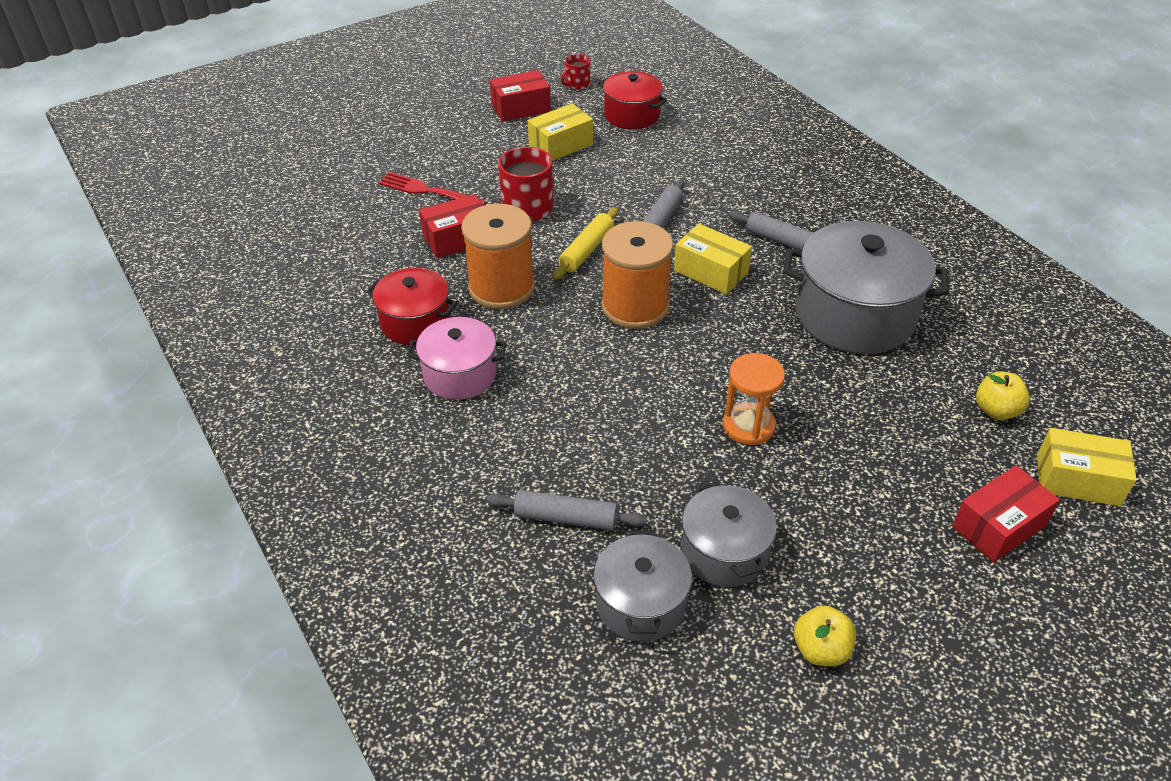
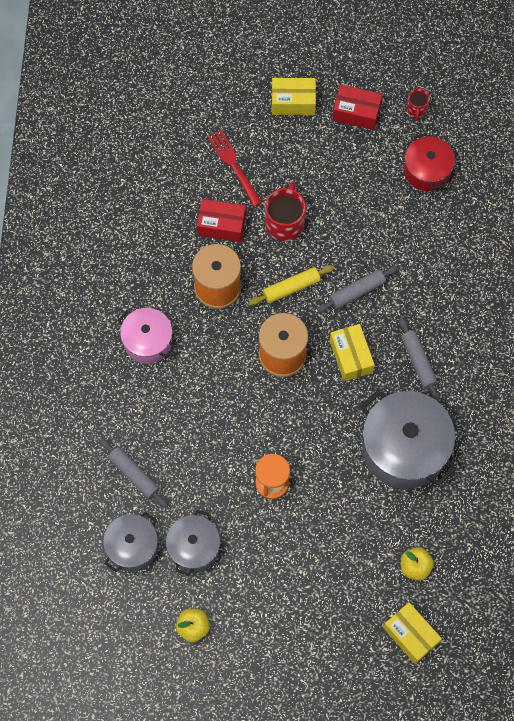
camera: 35 degrees right, 25 degrees up
(415, 322) = (150, 283): red pot -> none
(561, 145) = (353, 172): yellow box -> yellow box (293, 102)
(577, 84) = (416, 109): red mug -> red mug turned 75 degrees counterclockwise
(999, 526) = (341, 629): red box -> none

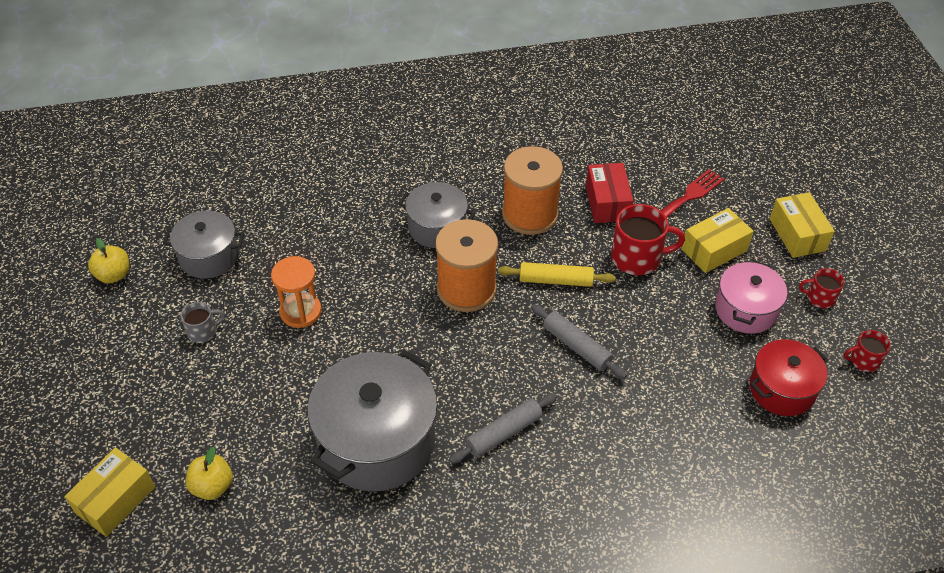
camera: 75 degrees right, 20 degrees down
(132, 547) = (203, 206): grey pot -> grey pot (437, 227)
(134, 475) = (286, 191): grey rolling pin -> none
(148, 341) = (444, 170): pink pot -> pink pot (745, 310)
(273, 560) = (203, 331): none -> grey mug
(291, 288) = (555, 280): yellow rolling pin -> yellow rolling pin turned 45 degrees counterclockwise
(351, 356) = (486, 357): yellow box -> yellow box (714, 250)
(356, 113) = (820, 298): red box -> red mug

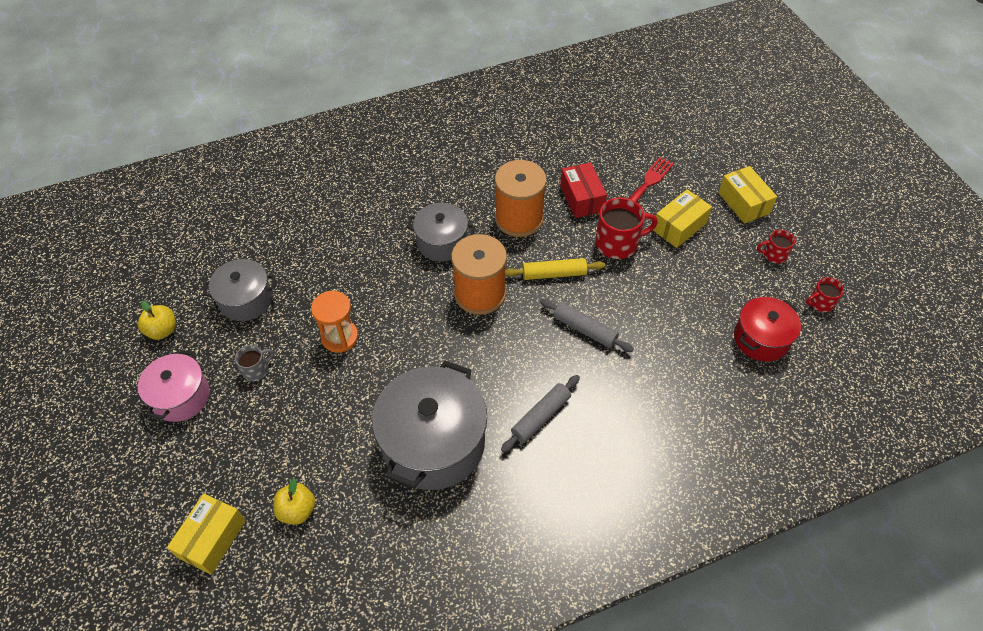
camera: 10 degrees left, 5 degrees up
(745, 310) = (716, 274): pink pot -> pink pot (181, 396)

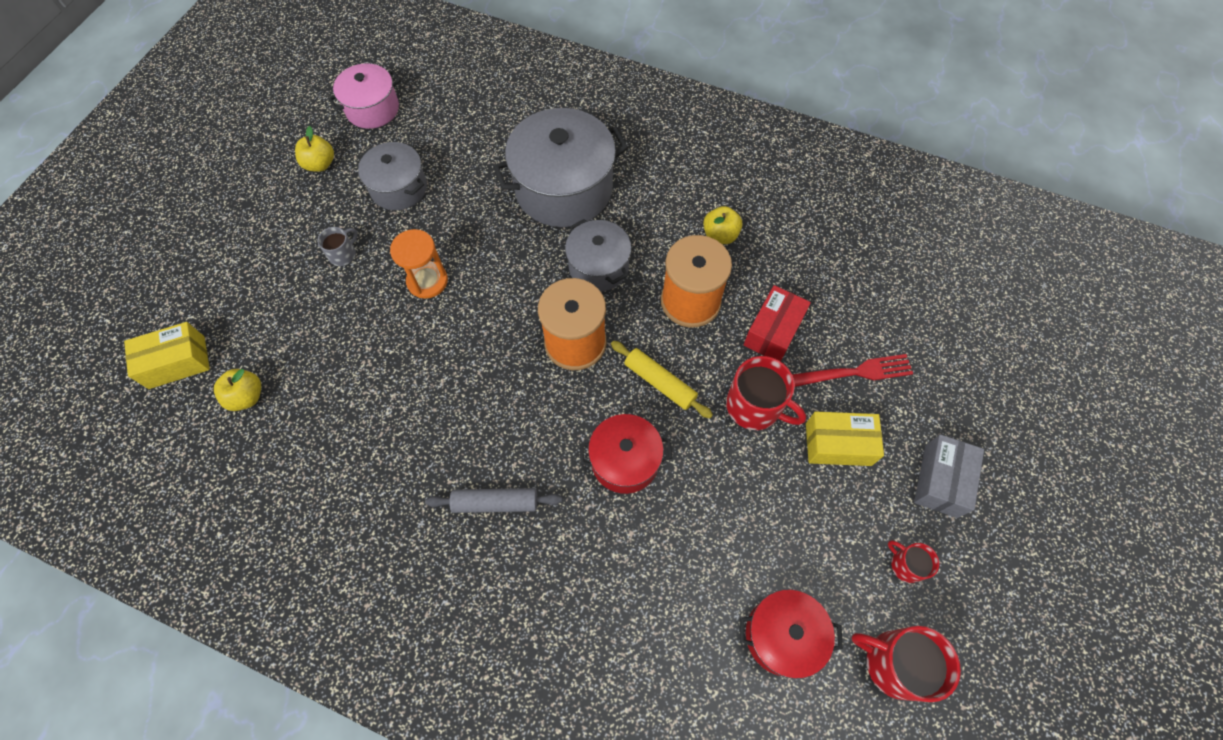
camera: 45 degrees right, 10 degrees up
(181, 396) = (275, 230): pink pot -> pink pot (372, 109)
(256, 370) = (343, 254): grey mug -> grey mug turned 60 degrees counterclockwise
(433, 443) = (391, 440): grey pot -> grey pot (563, 189)
(493, 171) = (720, 235): none -> yellow apple
(585, 329) = (625, 461): grey rolling pin -> red pot
(743, 203) = (941, 480): yellow box -> grey box
(820, 303) = (894, 663): red mug -> red mug, size x1.81

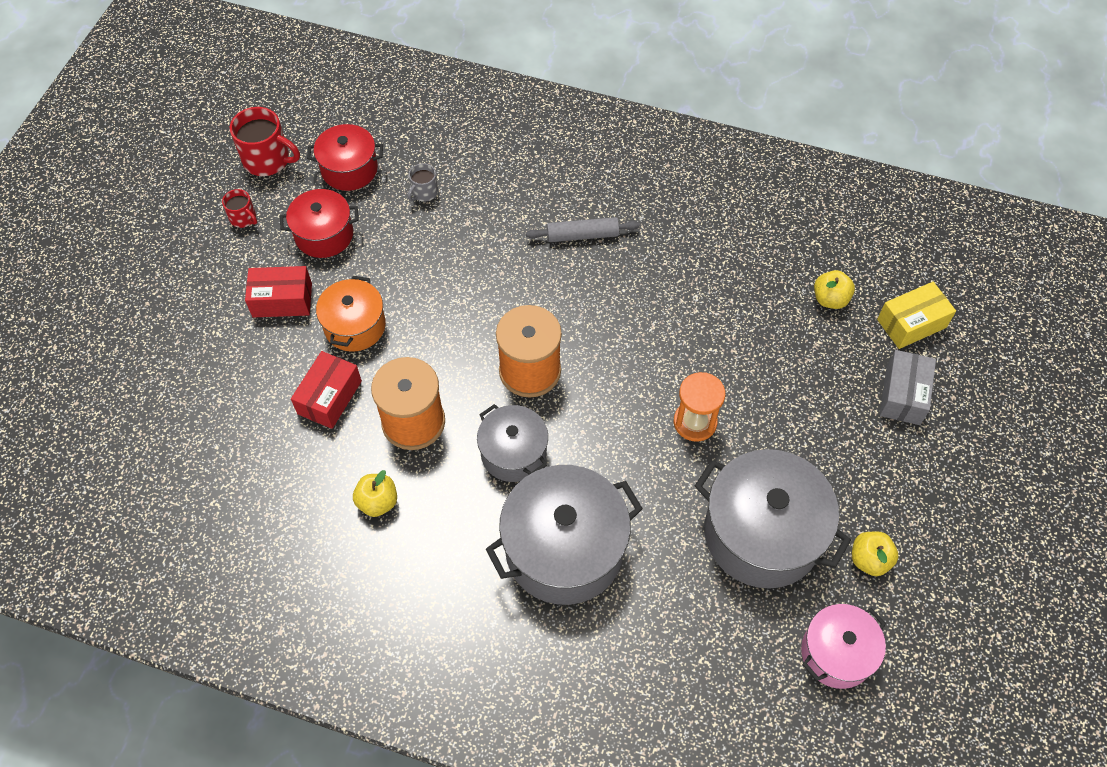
camera: 175 degrees right, 5 degrees down
(343, 254) = (795, 445): grey mug -> grey mug (424, 192)
(399, 188) = (762, 534): grey pot -> grey pot, size x1.71
(625, 461) = (474, 273): red pot -> red pot (324, 235)
(660, 382) = (444, 340): yellow rolling pin -> none
(755, 406) = (355, 326): red mug -> orange pot
(838, 444) = (282, 300): yellow box -> red box
(855, 372) = (253, 364): red fork -> none
(941, 480) = (197, 278): grey box -> grey box (903, 395)

